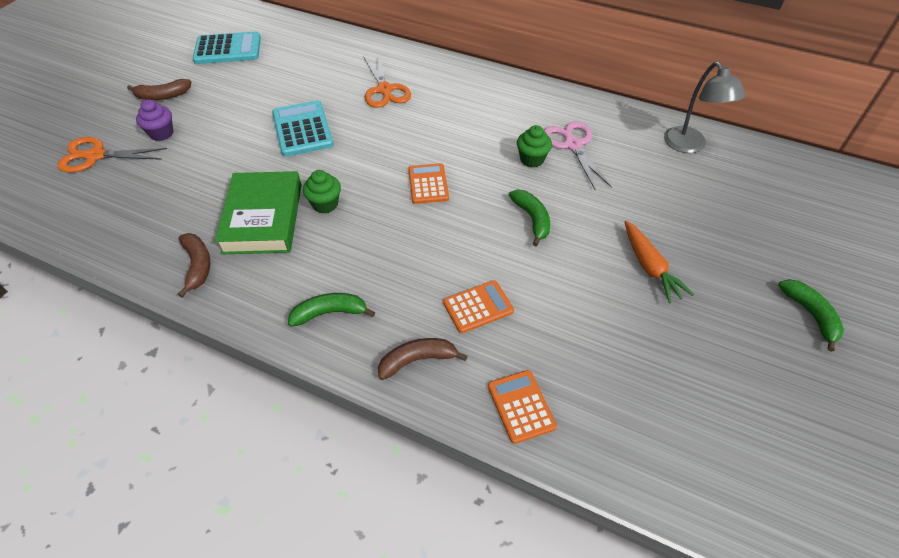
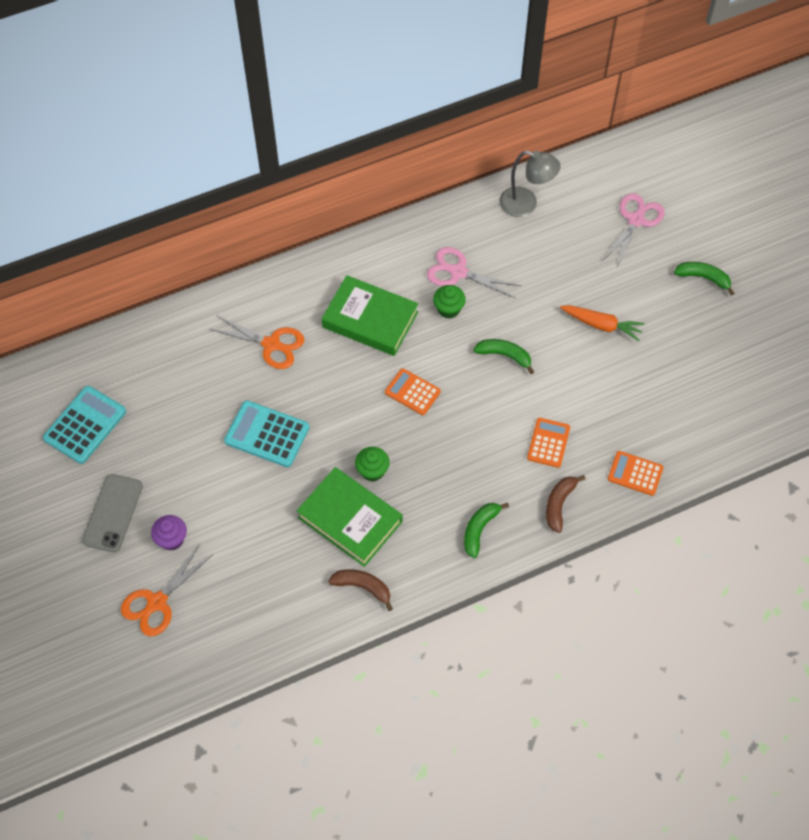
camera: 50 degrees left, 10 degrees up
(163, 96) = (113, 513): brown banana -> grey phone
(466, 124) = (370, 320): none -> green book
(786, 223) = (635, 220): none -> pink scissors

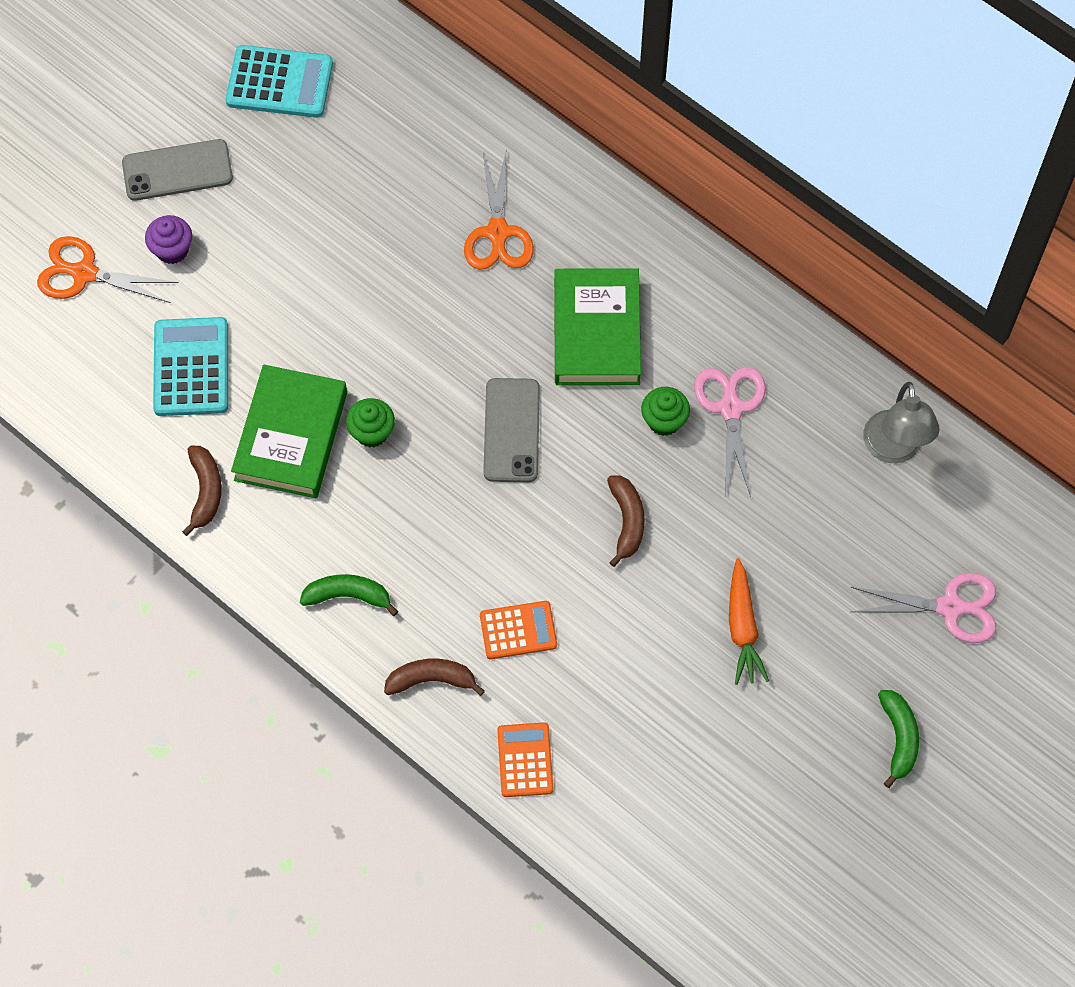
camera: 65 degrees right, 5 degrees up
(267, 434) = (365, 287): turquoise calculator -> turquoise calculator (191, 367)
(412, 392) = (511, 430): orange calculator -> grey phone
(504, 355) = (627, 521): green banana -> brown banana

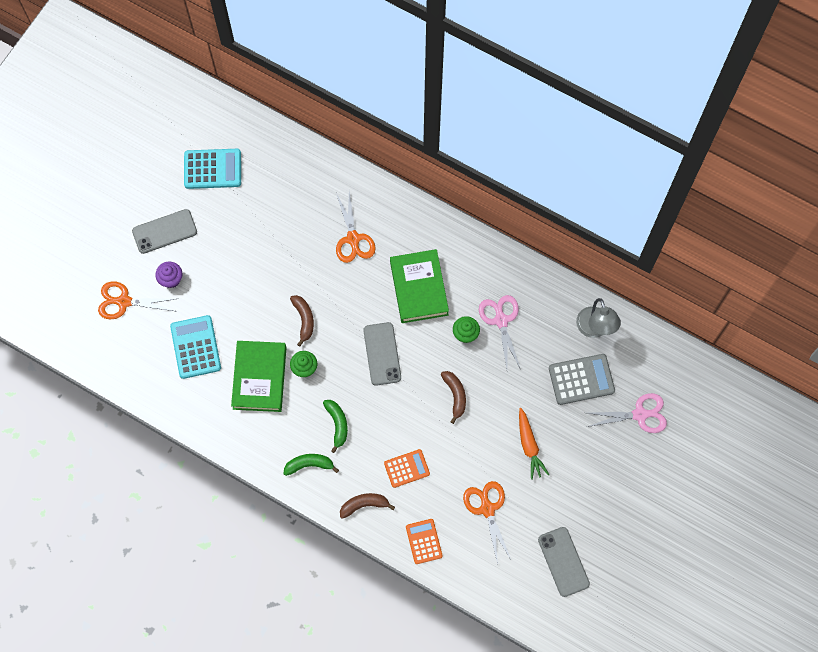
camera: 10 degrees left, 5 degrees up
(205, 491) = (218, 418): brown banana -> brown banana (304, 319)
(648, 723) = (487, 509): none -> orange scissors
(768, 838) = (563, 561): none -> grey phone
(855, 530) = (581, 379): none -> grey calculator
(899, 738) = (624, 493): green banana -> green banana (337, 424)

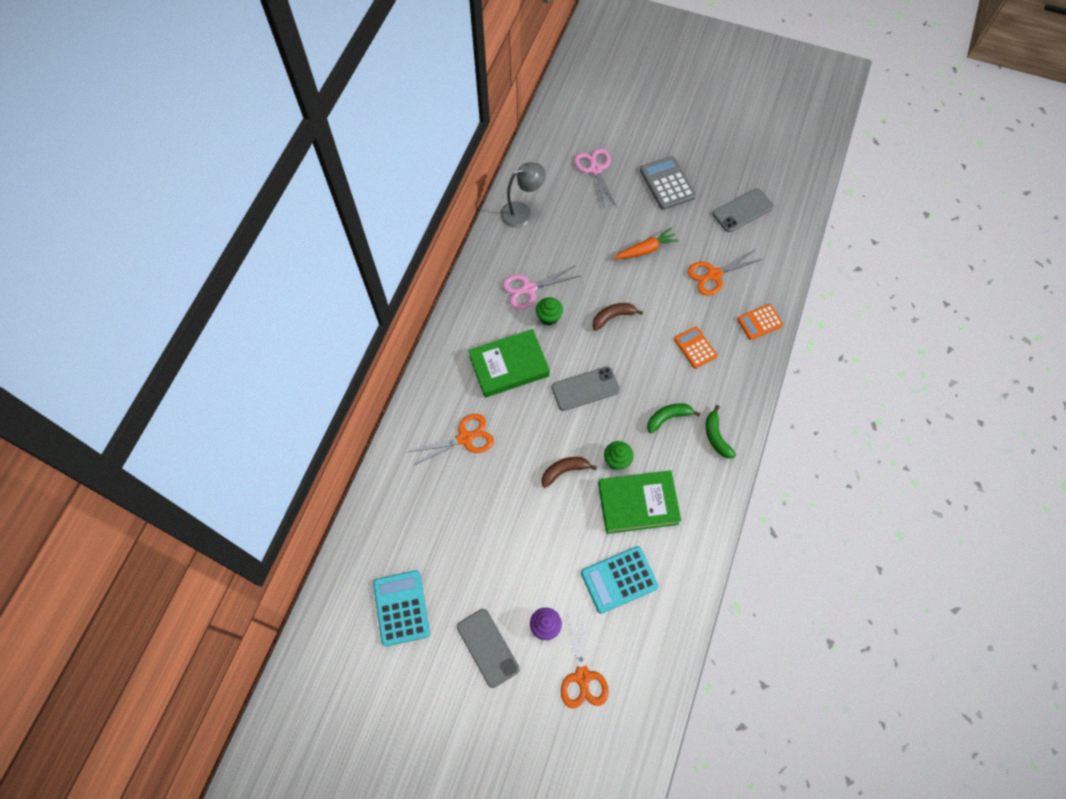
camera: 100 degrees left, 5 degrees down
(364, 505) = (741, 379): brown banana -> none
(581, 379) = (573, 217): grey calculator -> grey calculator (667, 183)

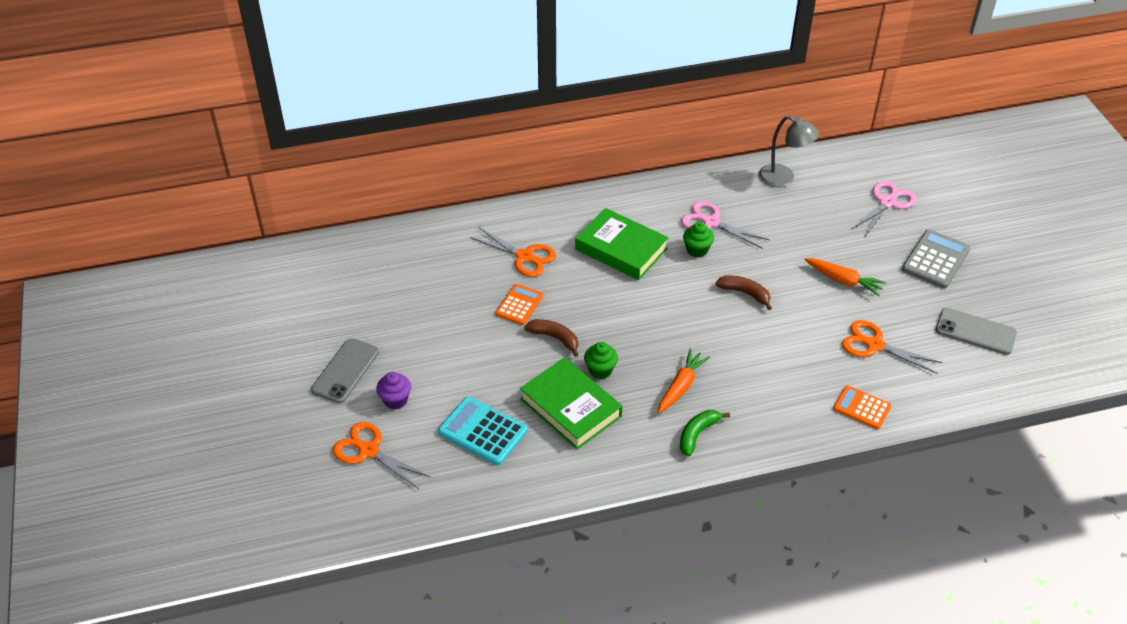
camera: 55 degrees right, 20 degrees down
(401, 608) = (337, 297): turquoise calculator -> none
(582, 676) = (369, 451): orange scissors -> orange scissors turned 75 degrees clockwise
(585, 388) = (651, 311): grey phone -> none
(668, 417) = (681, 386): green banana -> orange carrot
(695, 347) = (777, 370): orange calculator -> orange calculator (519, 305)

